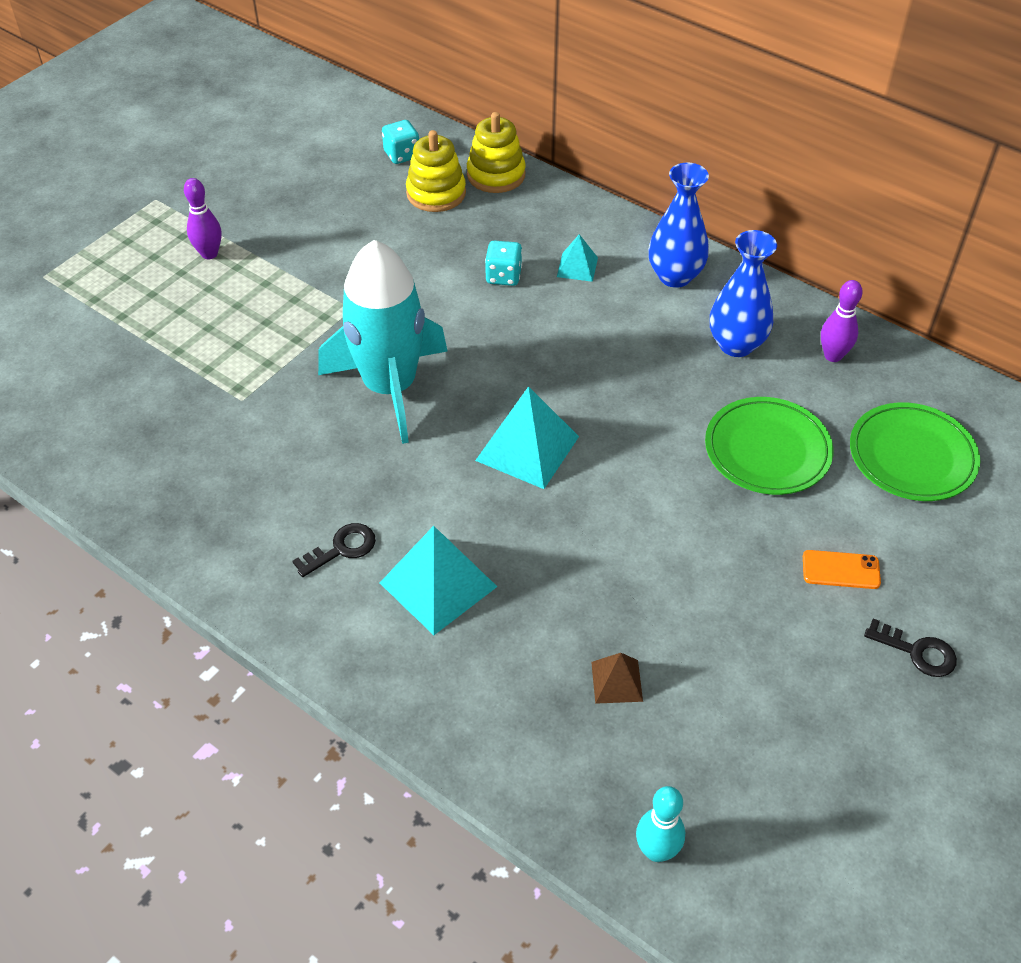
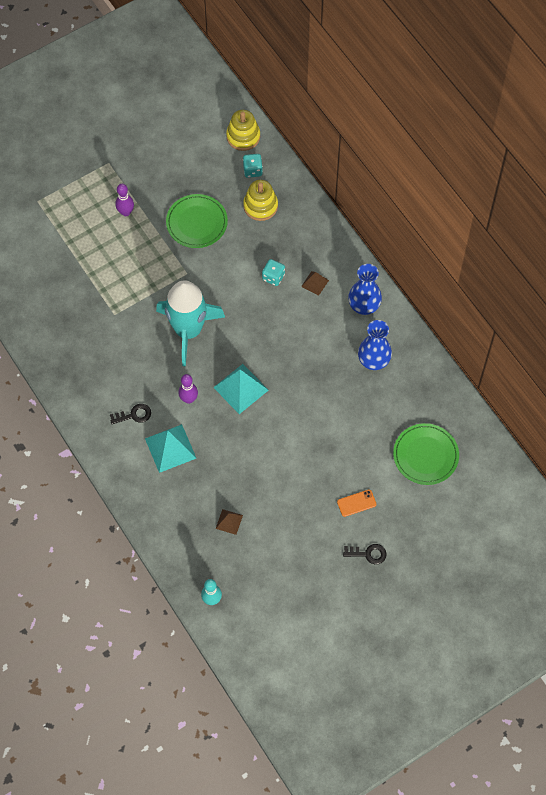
camera: 20 degrees right, 15 degrees up
(496, 175) = (299, 202): yellow stacking toy -> yellow stacking toy (243, 136)
(577, 267) = (315, 283): turquoise pyramid -> brown pyramid
(767, 450) = (356, 428): green plate -> green plate (197, 223)
(833, 356) = (420, 384): purple bowling pin -> purple bowling pin (189, 399)
(841, 570) = (356, 503): orange phone -> orange phone turned 45 degrees counterclockwise
(917, 652) = (368, 554): black key -> black key turned 45 degrees counterclockwise

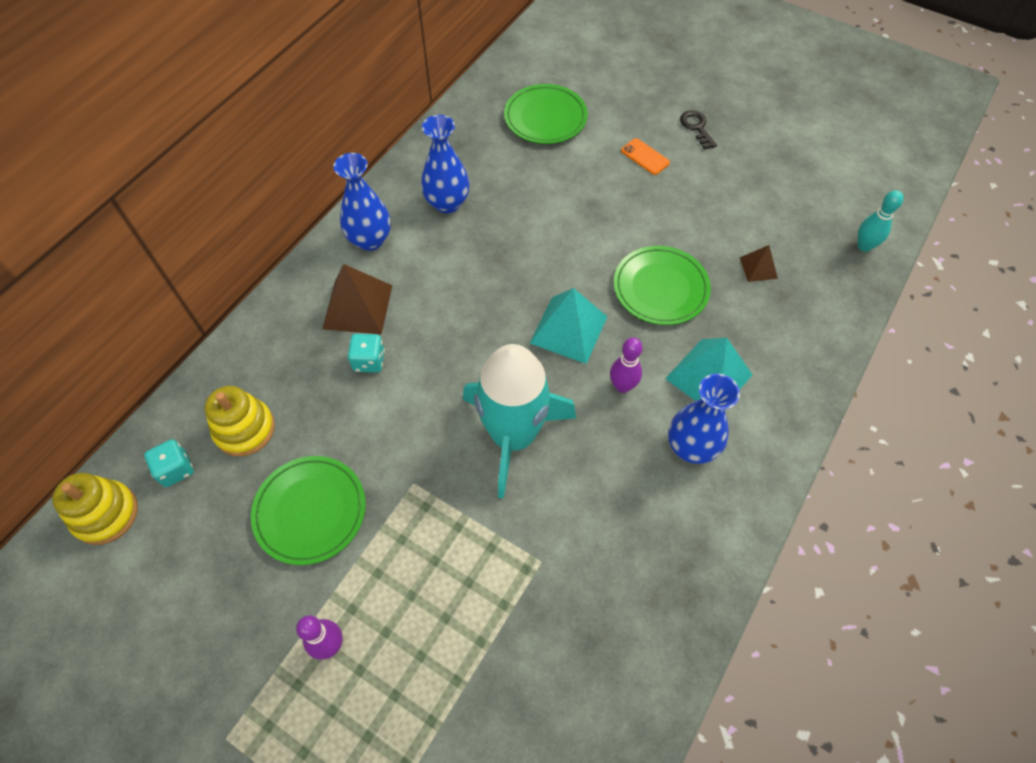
camera: 115 degrees left, 5 degrees down
(134, 415) = (691, 447): black key -> blue vase
(243, 454) = (660, 288): none -> green plate
(315, 283) = (357, 306): brown pyramid -> brown pyramid, size x1.88

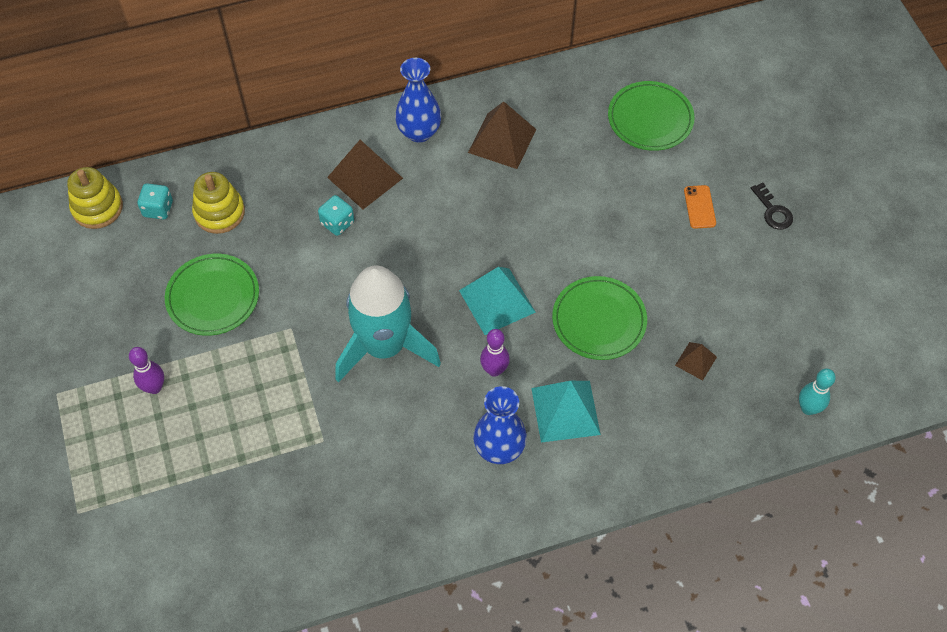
camera: 40 degrees right, 0 degrees up
(447, 203) = (502, 141): blue vase -> brown pyramid
(696, 127) = (773, 211): black key -> black key turned 135 degrees clockwise

